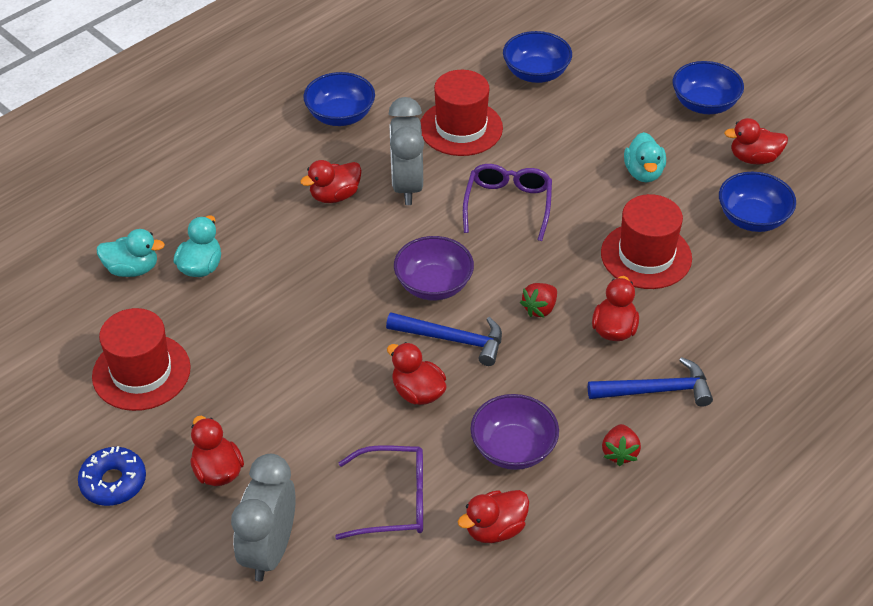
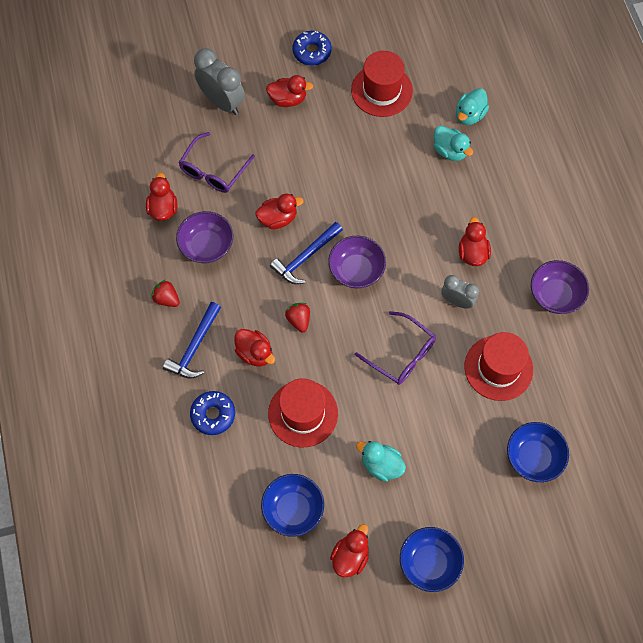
camera: 120 degrees right, 20 degrees up
(340, 116) = (555, 295): blue bowl -> purple bowl
(407, 186) = (457, 301): grey clock -> grey clock, size x0.61
(719, 332) = (213, 415): none -> blue donut

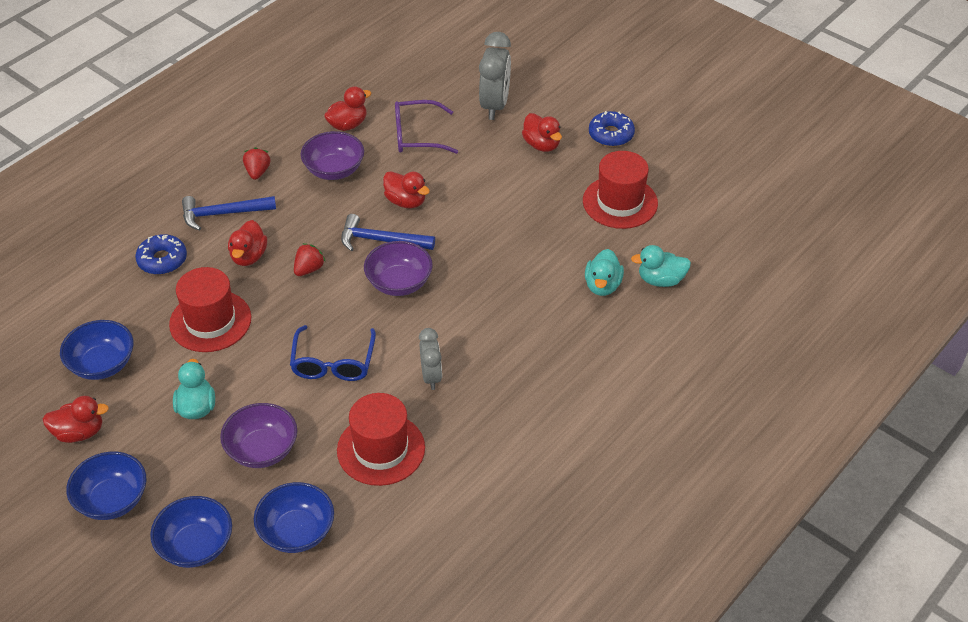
camera: 55 degrees right, 20 degrees down
(401, 354) = (333, 363): purple glasses -> blue glasses
(472, 253) = (499, 361): red duck -> none
(505, 527) = (196, 546): none -> blue bowl
(555, 295) = (510, 456): purple bowl -> purple bowl (262, 450)

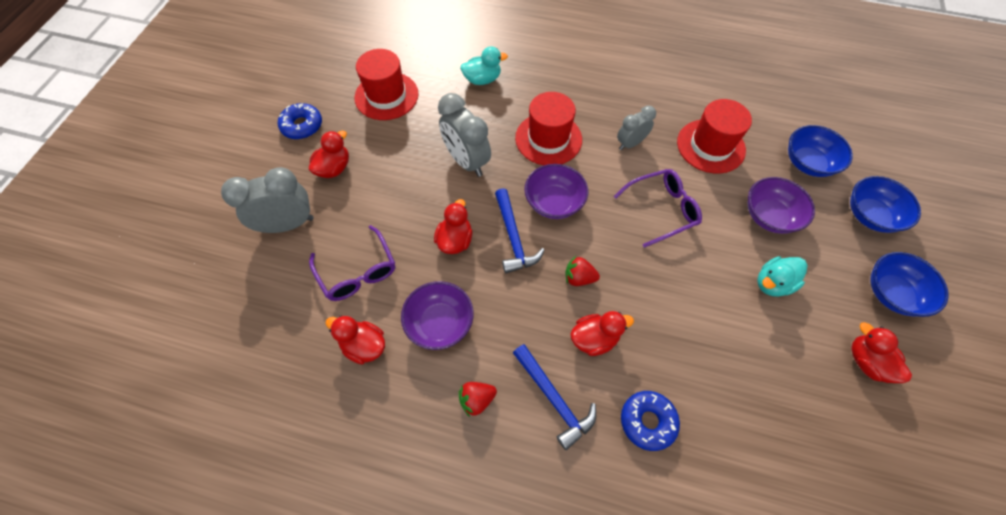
camera: 115 degrees left, 15 degrees up
(102, 364) = (795, 392): blue bowl -> none
(210, 321) = (686, 326): red hat -> red hat (548, 139)
(333, 363) = (662, 210): blue glasses -> purple glasses
(492, 237) = (467, 161): none -> grey clock
(660, 280) = (459, 52): turquoise duck -> none

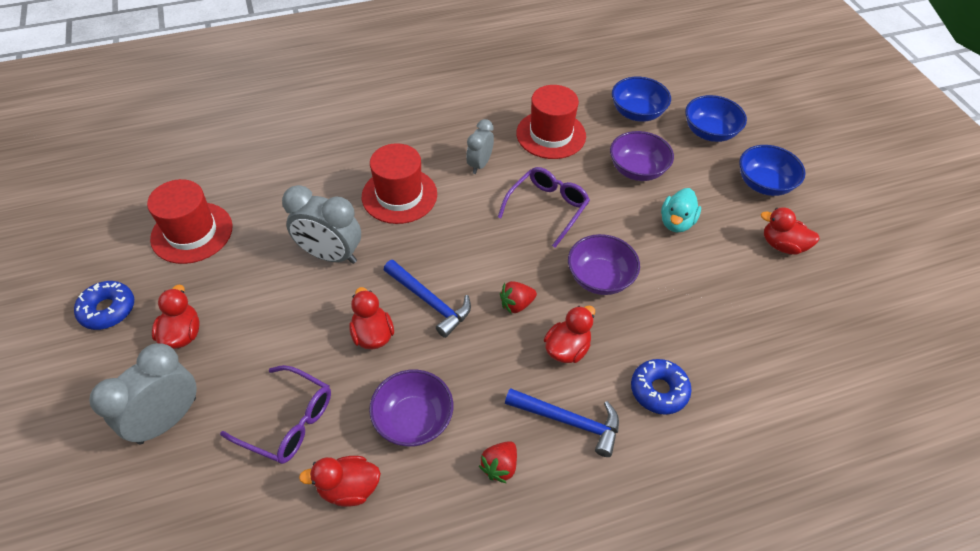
camera: 35 degrees left, 10 degrees down
(482, 79) = (291, 170): turquoise duck -> none
(554, 203) = (446, 250): purple bowl -> purple bowl (600, 278)

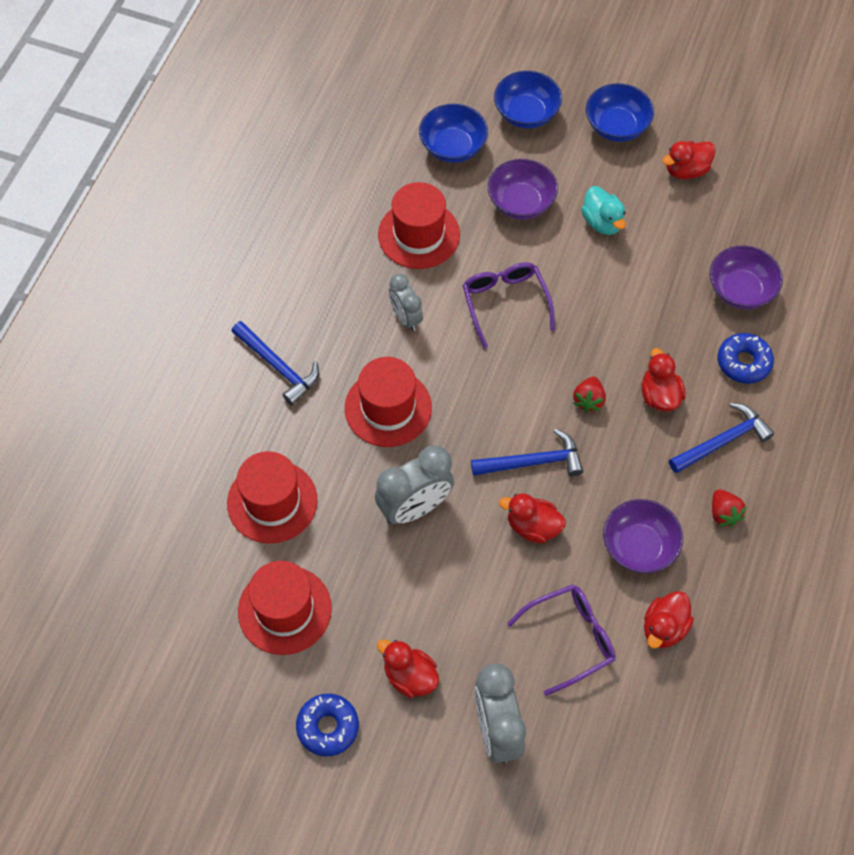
camera: 50 degrees left, 10 degrees up
(274, 180) = (272, 502): none -> red hat
(379, 127) = (278, 367): none -> blue hammer
(600, 278) = (612, 321): purple bowl -> purple bowl (740, 290)

